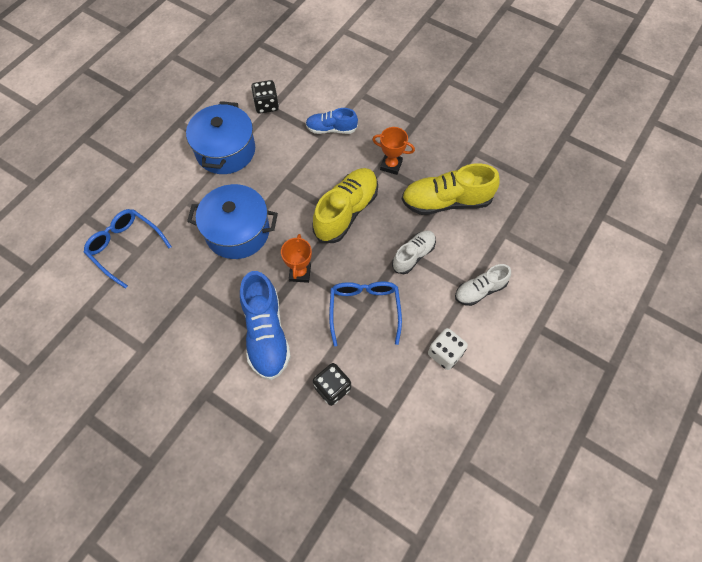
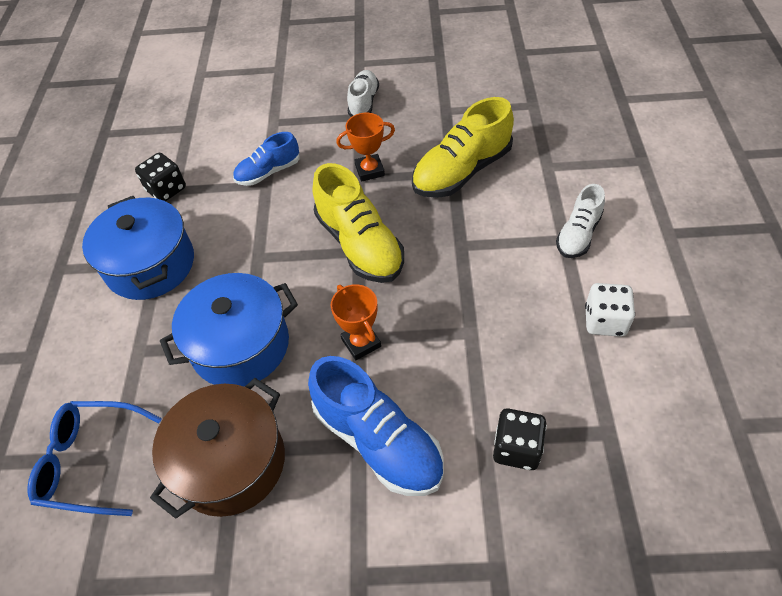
camera: 30 degrees left, 10 degrees down
(188, 293) = (231, 462): none -> brown pot
(346, 212) = (359, 244): yellow shoe -> yellow shoe turned 150 degrees clockwise
(364, 310) = (474, 334): blue glasses -> none
(413, 255) = (476, 243): white shoe -> white shoe (364, 102)

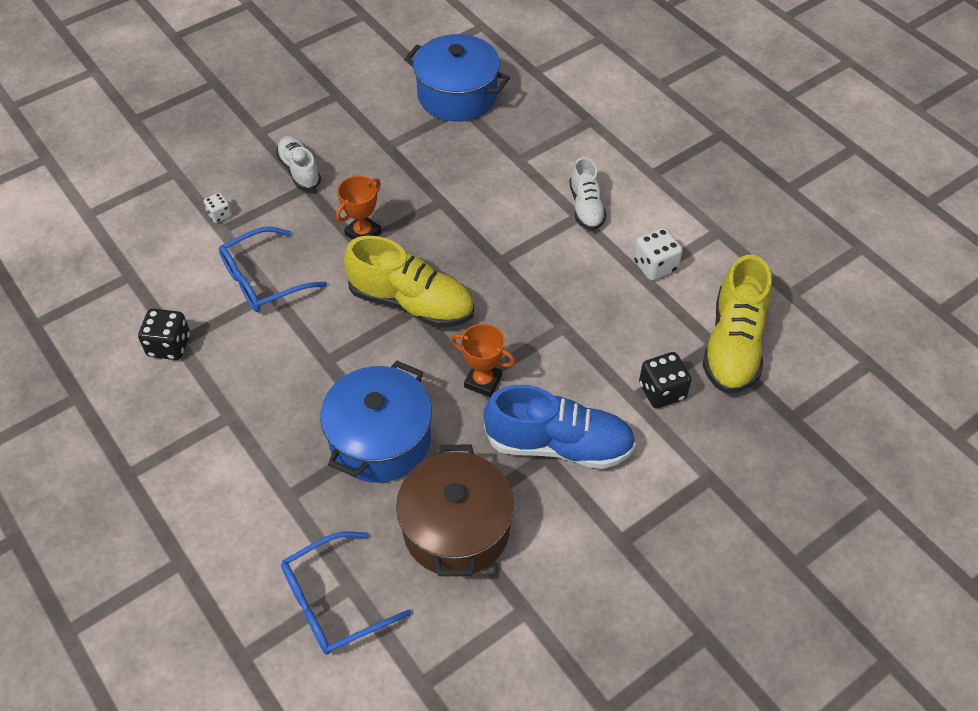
camera: 40 degrees left, 0 degrees up
(150, 265) = (224, 420): blue pot -> blue pot (457, 95)
(268, 172) = (263, 280): blue shoe -> blue glasses
(281, 111) = (219, 215): none -> white dice
(462, 171) = (448, 196): yellow shoe -> yellow shoe (733, 345)

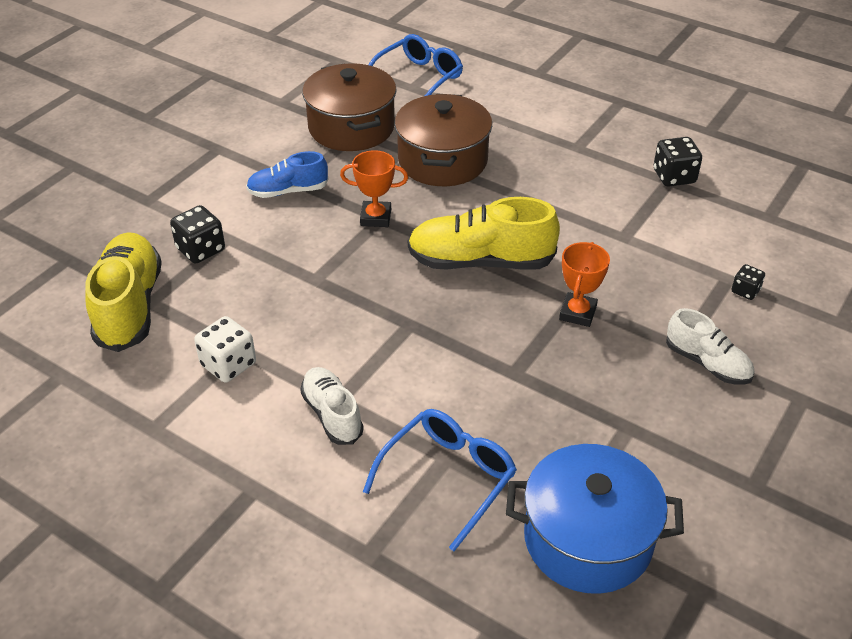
camera: 160 degrees right, 10 degrees down
(219, 215) = (745, 291): white dice -> black dice
(263, 280) = (641, 244): blue glasses -> blue glasses (448, 478)
(380, 440) = (442, 161): blue pot -> brown pot
(558, 445) = (288, 191): blue shoe -> blue shoe, size x0.60

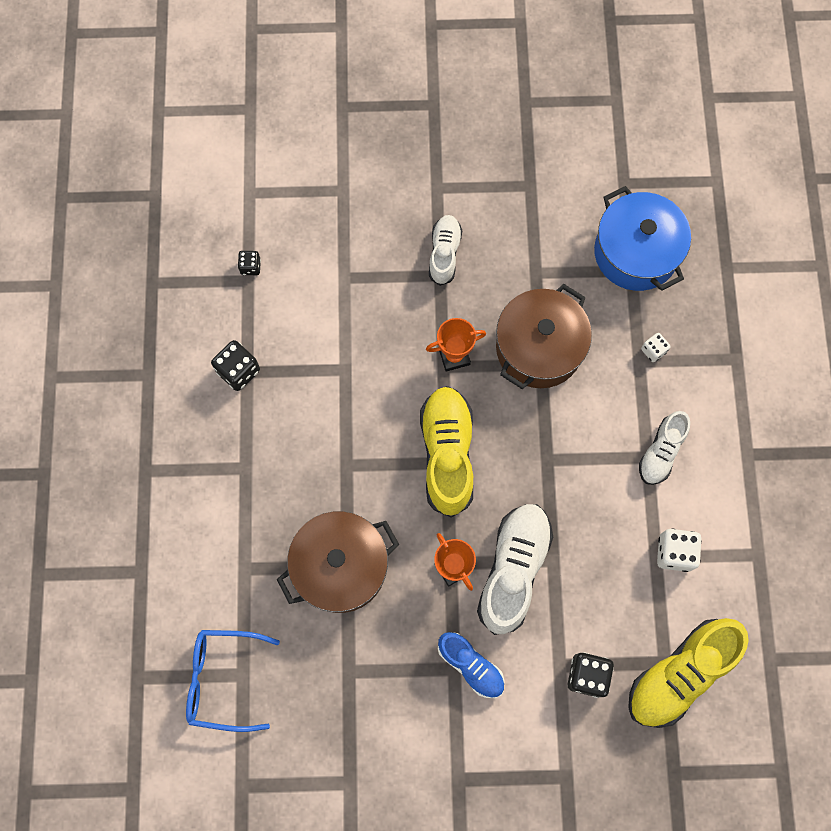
camera: 125 degrees left, 30 degrees up
(334, 251) = (513, 570): none -> white shoe
(351, 127) = (345, 682): brown pot -> brown pot (539, 348)
(448, 478) = (653, 350): blue glasses -> white dice
(480, 261) = (447, 454): yellow shoe -> yellow shoe turned 150 degrees counterclockwise
(745, 291) = (351, 261): black dice -> black dice (250, 267)

